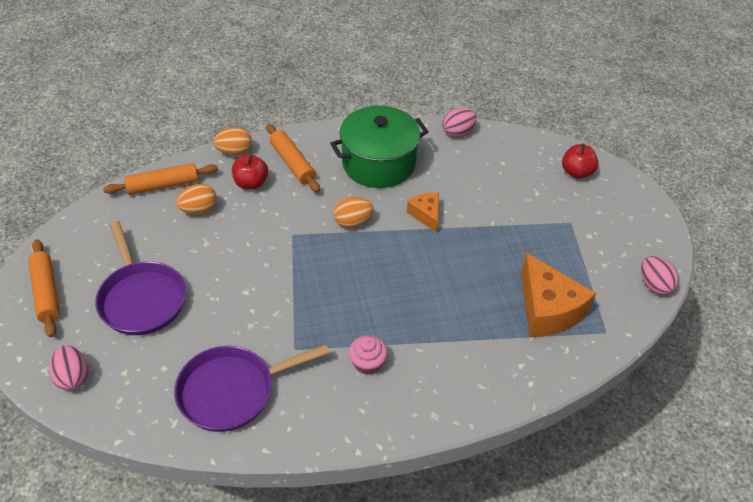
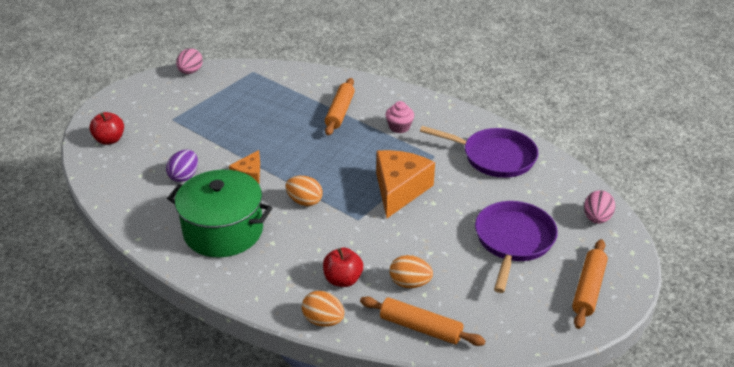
camera: 135 degrees left, 10 degrees down
(292, 163) = (288, 275): orange rolling pin -> orange rolling pin (340, 112)
(457, 132) = (127, 216): pink egg -> none
(471, 182) = (184, 176): none -> purple egg
(548, 309) = (264, 94): orange cheese -> orange cheese (399, 190)

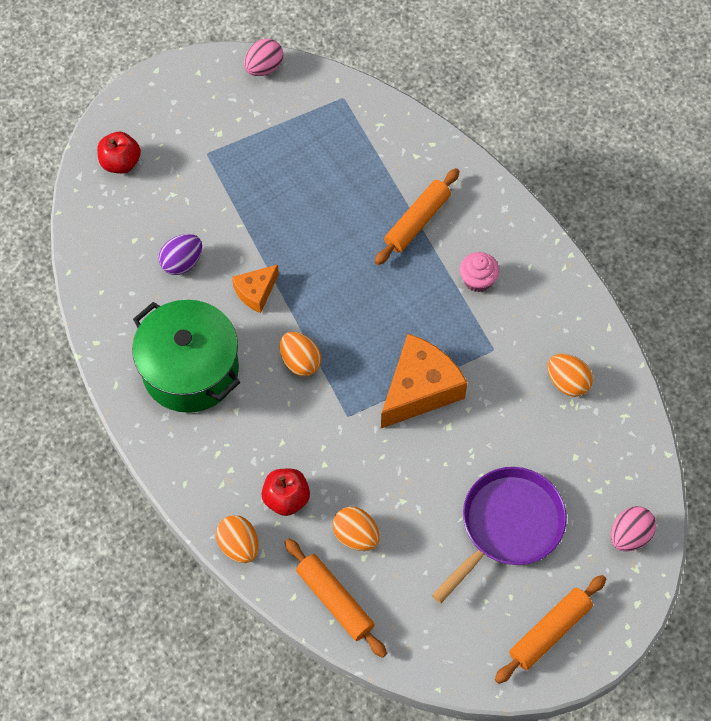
camera: 25 degrees right, 25 degrees up
(494, 157) = (567, 382): purple pan -> orange egg

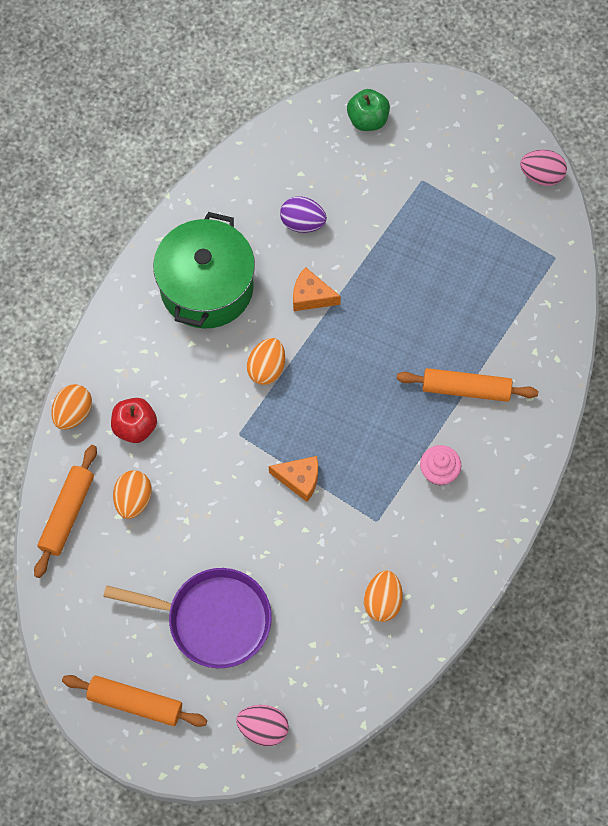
camera: 60 degrees right, 5 degrees up
(121, 163) = (367, 120): red apple -> green apple
(419, 389) = (299, 479): orange cheese -> orange cheese, size x0.54

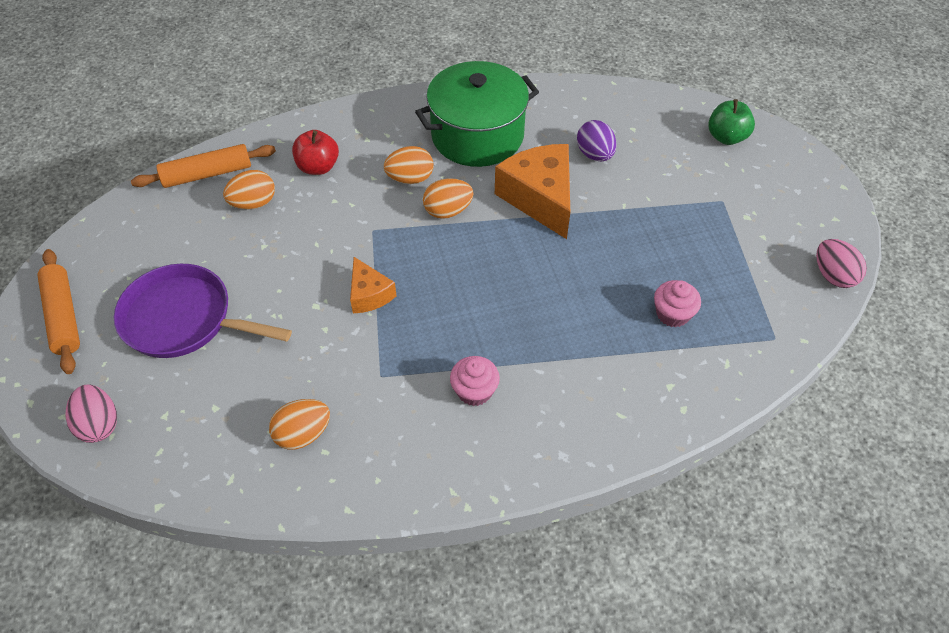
camera: 50 degrees right, 15 degrees down
(73, 413) = (296, 128): orange egg -> orange egg (410, 179)
(213, 619) = (184, 319): purple pan -> purple pan turned 135 degrees clockwise
(311, 296) = (540, 198): orange cheese -> orange cheese, size x1.84
(466, 389) = (575, 357): orange rolling pin -> none
(485, 300) = (672, 314): none -> pink cupcake

